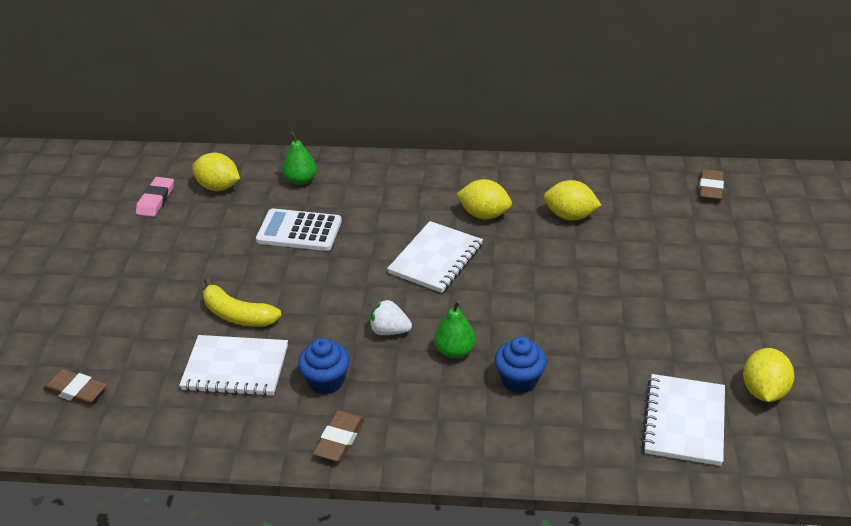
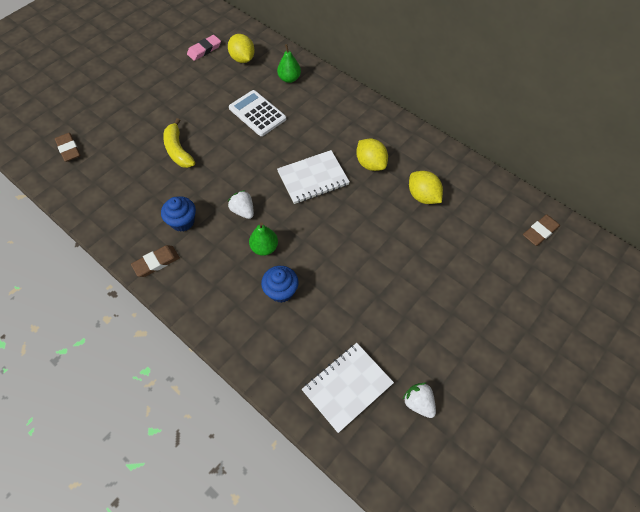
camera: 35 degrees right, 20 degrees up
(235, 368) = (148, 184): white notebook -> none
(763, 391) = (418, 403): yellow lemon -> white strawberry

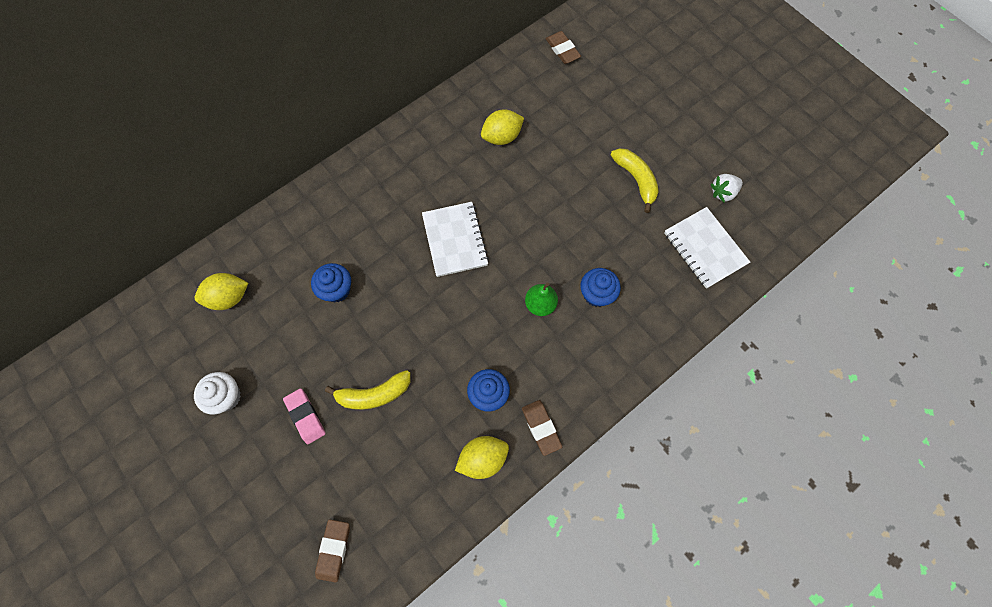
camera: 80 degrees left, 10 degrees up
(69, 149) = (333, 550): brown eraser -> brown eraser turned 60 degrees counterclockwise
(172, 73) = (226, 397): none -> white cupcake
(204, 50) = (192, 348): pink eraser -> pink eraser (305, 416)
(243, 211) = (486, 322): white strawberry -> none
(257, 113) = (337, 289): white calculator -> blue cupcake
(289, 78) = (286, 243): green pear -> none
(370, 164) = (447, 177): yellow lemon -> yellow lemon (483, 458)
(410, 314) = (636, 180): none -> yellow banana

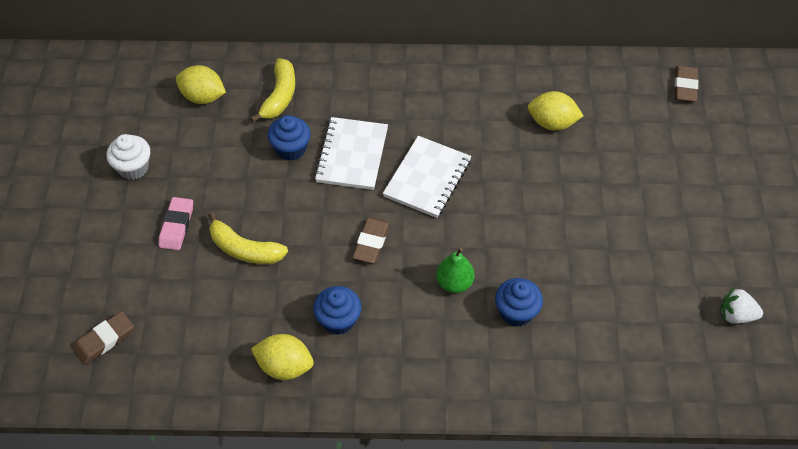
camera: 40 degrees right, 15 degrees down
(541, 427) = (358, 382): brown eraser -> brown eraser (371, 242)
(636, 180) = (652, 243): yellow banana -> yellow banana (279, 96)
(704, 248) = (666, 350): white notebook -> white notebook (352, 155)

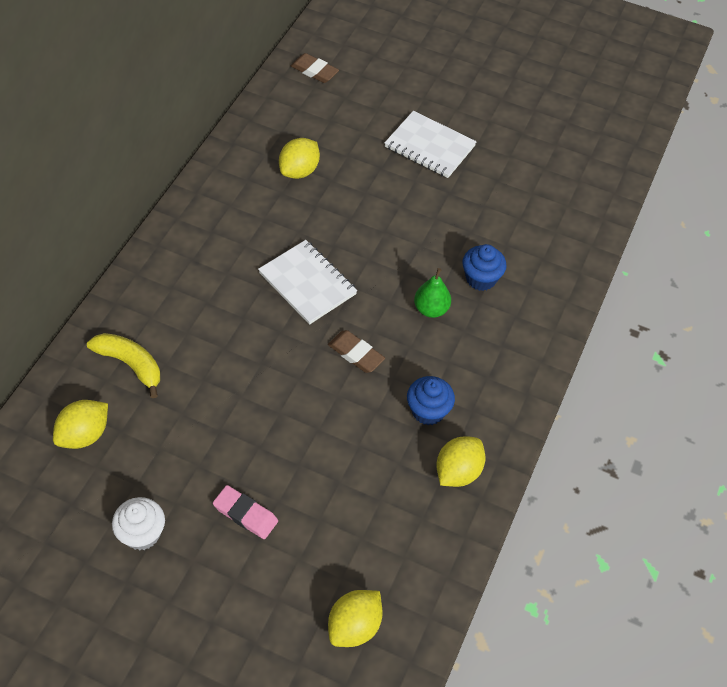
camera: 70 degrees left, 0 degrees up
(104, 340) = (354, 626): brown eraser -> yellow lemon
(244, 249) = (308, 461): yellow banana -> none
(291, 149) = (206, 379): blue cupcake -> none
(352, 155) = (245, 331): white notebook -> white notebook (429, 147)
(736, 315) = (547, 146): white strawberry -> none

